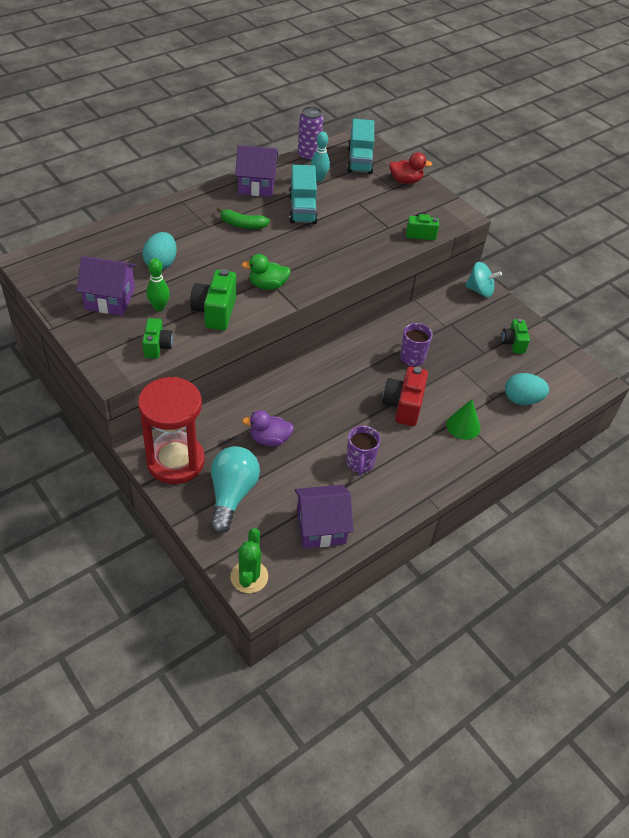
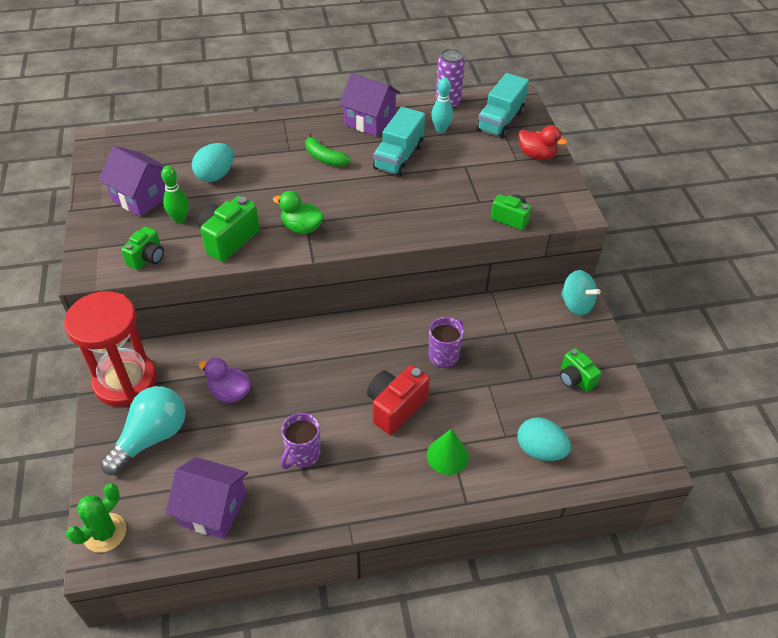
camera: 30 degrees right, 0 degrees up
(513, 343) = (575, 379): green camera -> green camera turned 60 degrees counterclockwise

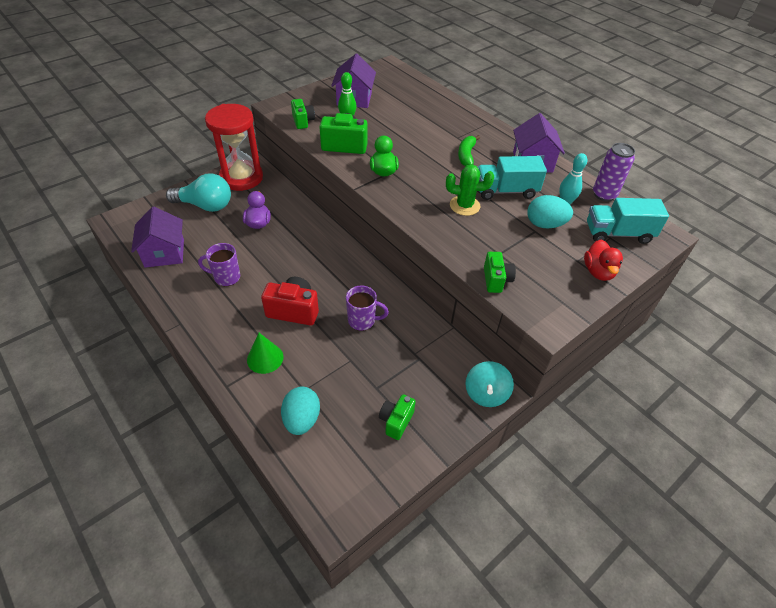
camera: 60 degrees right, 0 degrees up
(105, 532) = (130, 216): green cactus -> green cactus (464, 206)
(147, 258) = (303, 121): green camera -> green camera turned 105 degrees counterclockwise
(215, 175) = (400, 117): turquoise egg -> turquoise egg (545, 224)

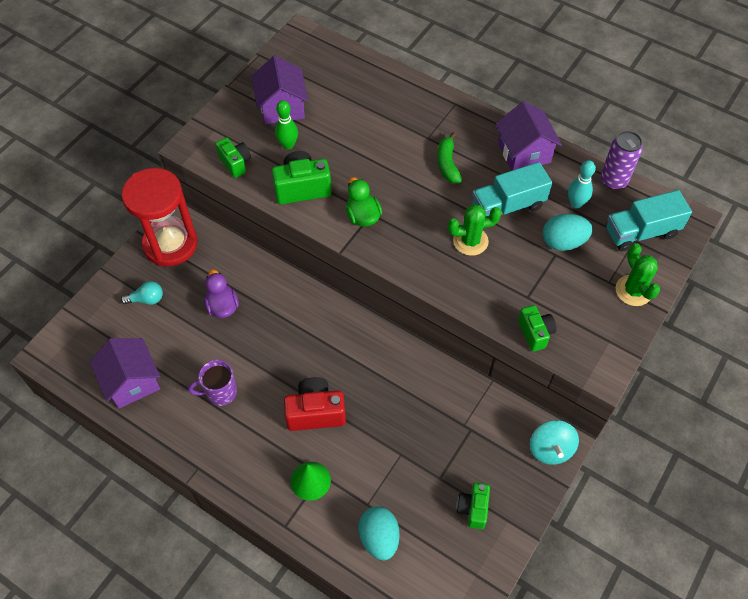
camera: 15 degrees left, 10 degrees up
(205, 205) = (146, 299): turquoise light bulb -> turquoise light bulb, size x0.51
(362, 321) = (395, 402): purple mug -> none
(598, 272) = (633, 290): red duck -> green cactus

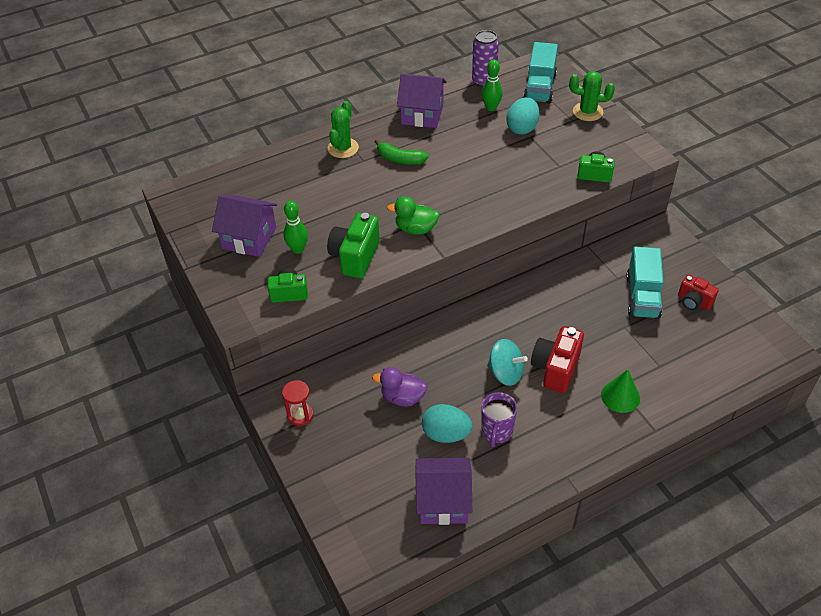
camera: 60 degrees left, 10 degrees down
(146, 299) = (353, 457): turquoise light bulb -> none
(170, 244) = (300, 415): red hourglass -> red hourglass, size x0.43
(379, 538) = (694, 369): turquoise egg -> turquoise egg (446, 434)
(470, 241) = (486, 176): green cactus -> green cactus (343, 148)
(473, 509) = (694, 301): green camera -> red camera
(508, 206) = (467, 143): turquoise truck -> turquoise truck (642, 296)
(550, 449) = (664, 237): turquoise spinning top -> turquoise spinning top (505, 373)
(576, 203) = (491, 108): turquoise bowling pin -> green bowling pin

